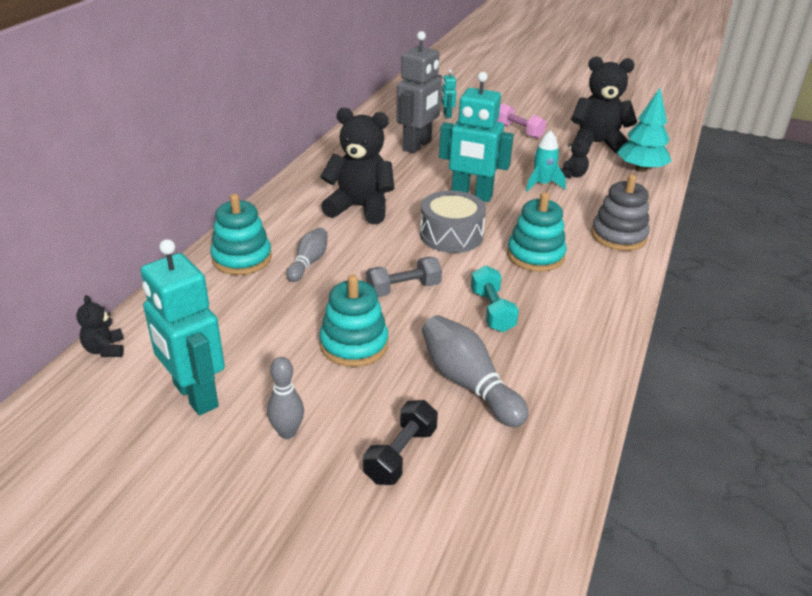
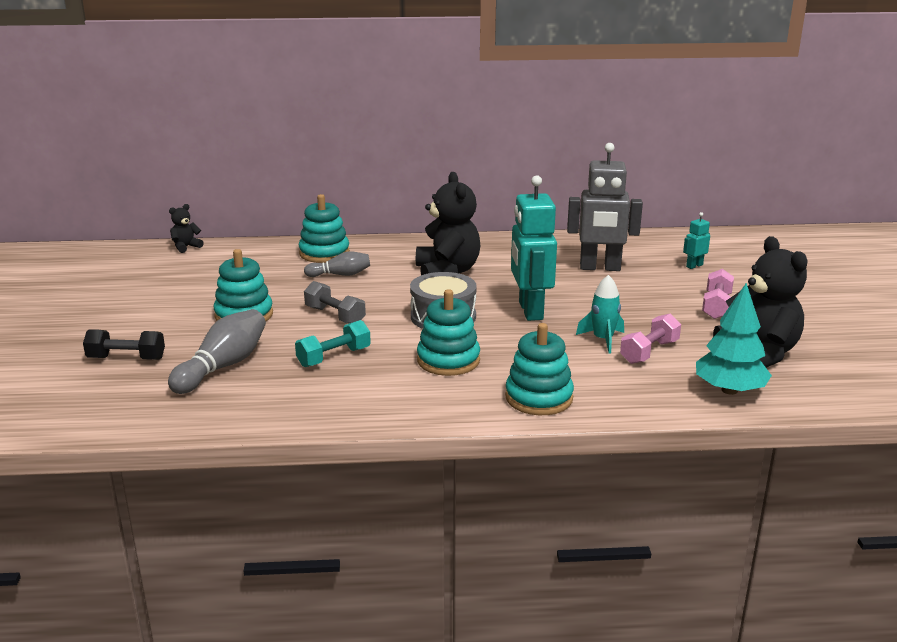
camera: 65 degrees right, 10 degrees down
(194, 396) = (154, 282): turquoise robot -> none
(287, 432) = (132, 317): grey bowling pin -> none
(572, 175) = (649, 352): black teddy bear -> pink dumbbell
(618, 236) = (539, 398): grey stacking toy -> turquoise stacking toy

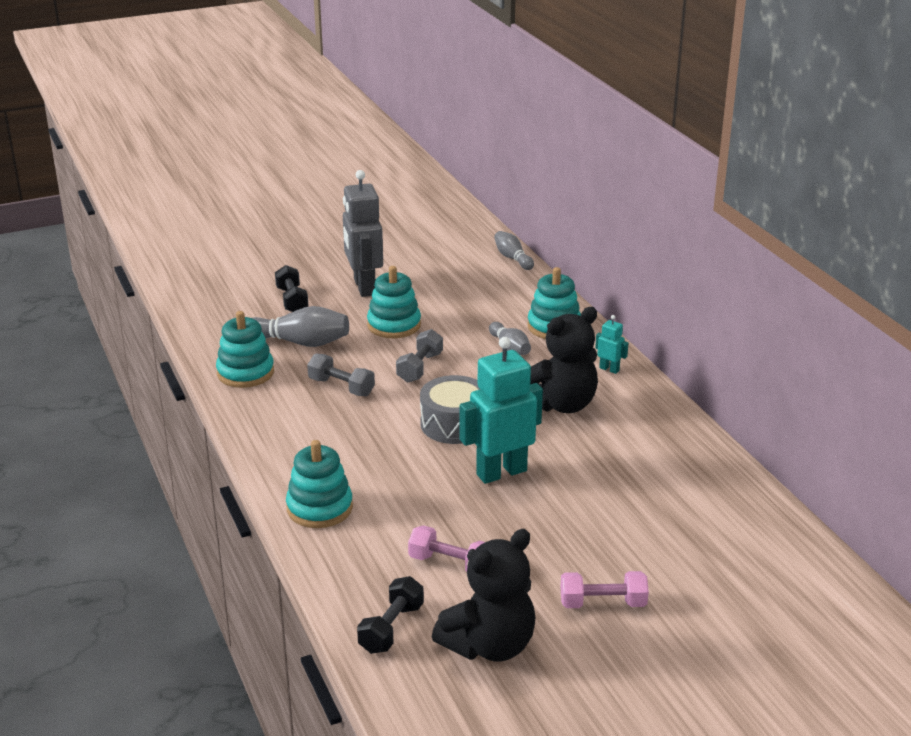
camera: 70 degrees right, 5 degrees up
(186, 247) = (512, 258): black teddy bear -> grey bowling pin
(334, 357) = (341, 387): turquoise dumbbell -> grey dumbbell
(448, 360) = (366, 445): turquoise stacking toy -> turquoise stacking toy (245, 373)
(600, 268) = (652, 502): grey robot -> grey robot (364, 287)
(603, 340) = (461, 529): turquoise rocket -> none
(694, 266) = (718, 575): turquoise robot -> turquoise robot (609, 369)
(729, 390) = (391, 628): turquoise tree -> black dumbbell

